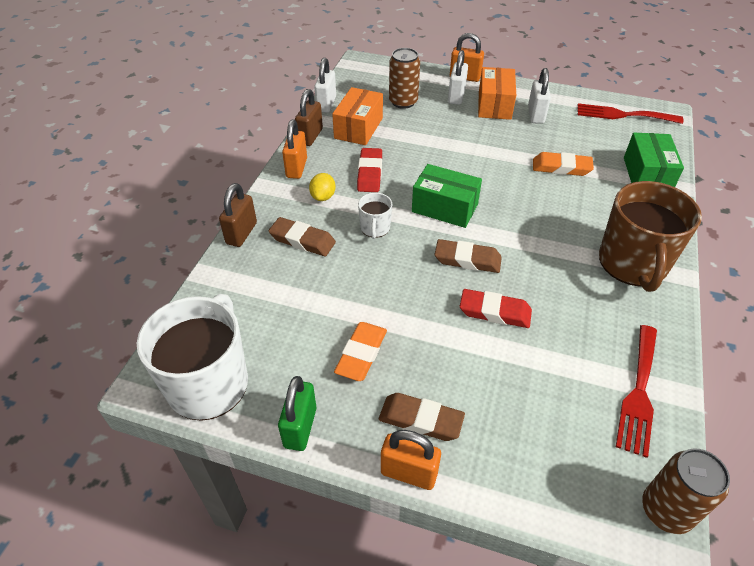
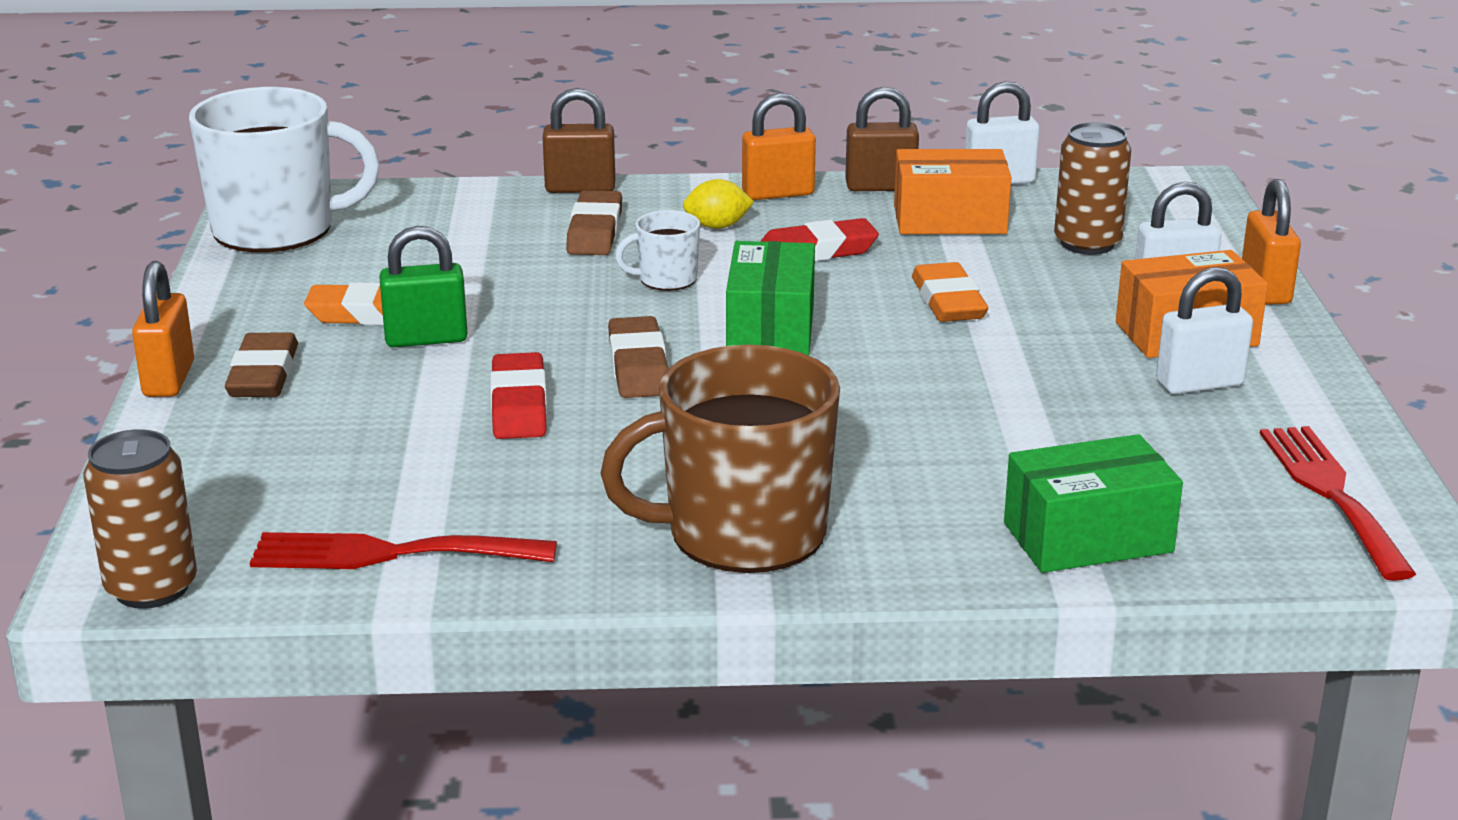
camera: 70 degrees right, 20 degrees down
(300, 427) = (222, 297): green padlock -> green padlock (426, 339)
(561, 168) = (1014, 431): orange eraser -> orange eraser (948, 301)

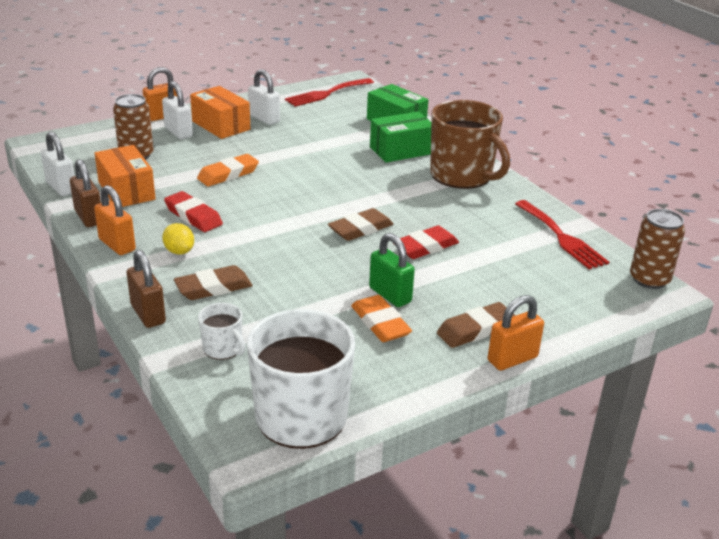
camera: 120 degrees left, 5 degrees up
(666, 279) = (260, 248): white mug -> white mug (223, 348)
(771, 328) = (292, 208): green box -> green box (401, 150)

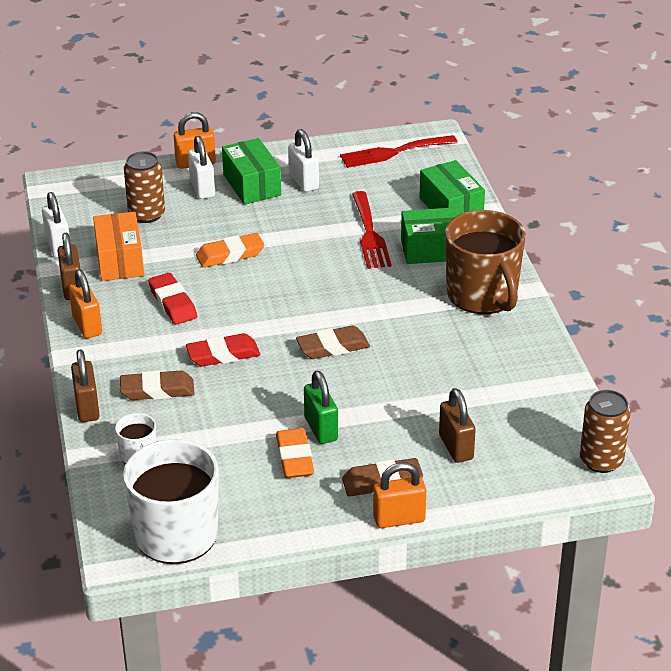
camera: 20 degrees right, 5 degrees up
(179, 251) = (142, 343): yellow lemon -> none
(221, 125) = (252, 185): orange box -> green box
(425, 247) = (388, 380): red eraser -> red eraser (223, 354)
(521, 289) = (456, 447): none -> brown padlock
(562, 237) = (542, 393): red fork -> red fork (370, 234)

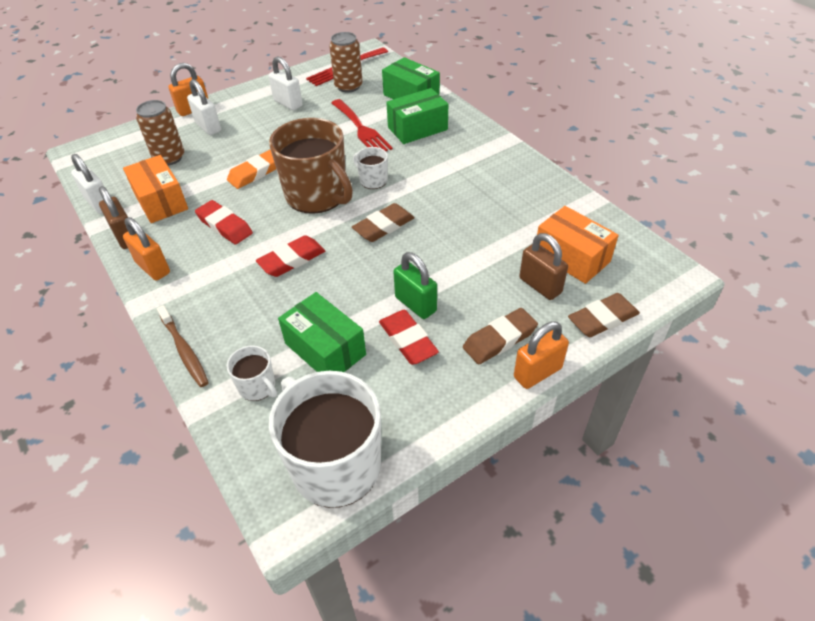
camera: 20 degrees left, 10 degrees up
(87, 408) = (184, 350): brown padlock -> brown toothbrush
(157, 390) = (246, 311): brown eraser -> brown eraser (602, 319)
(252, 185) = (248, 115): green box -> green box (325, 349)
(294, 458) = (408, 340): orange eraser -> red eraser
(349, 296) = (372, 180): none -> white mug
(483, 295) = (476, 153): brown mug -> brown mug (317, 195)
(508, 430) = (571, 257): none -> orange box
(601, 461) = (661, 261): brown can -> brown can (348, 86)

